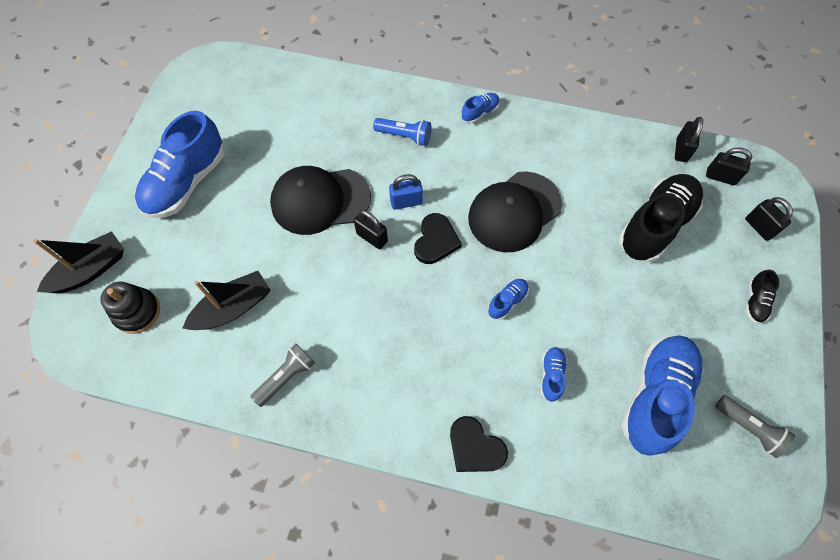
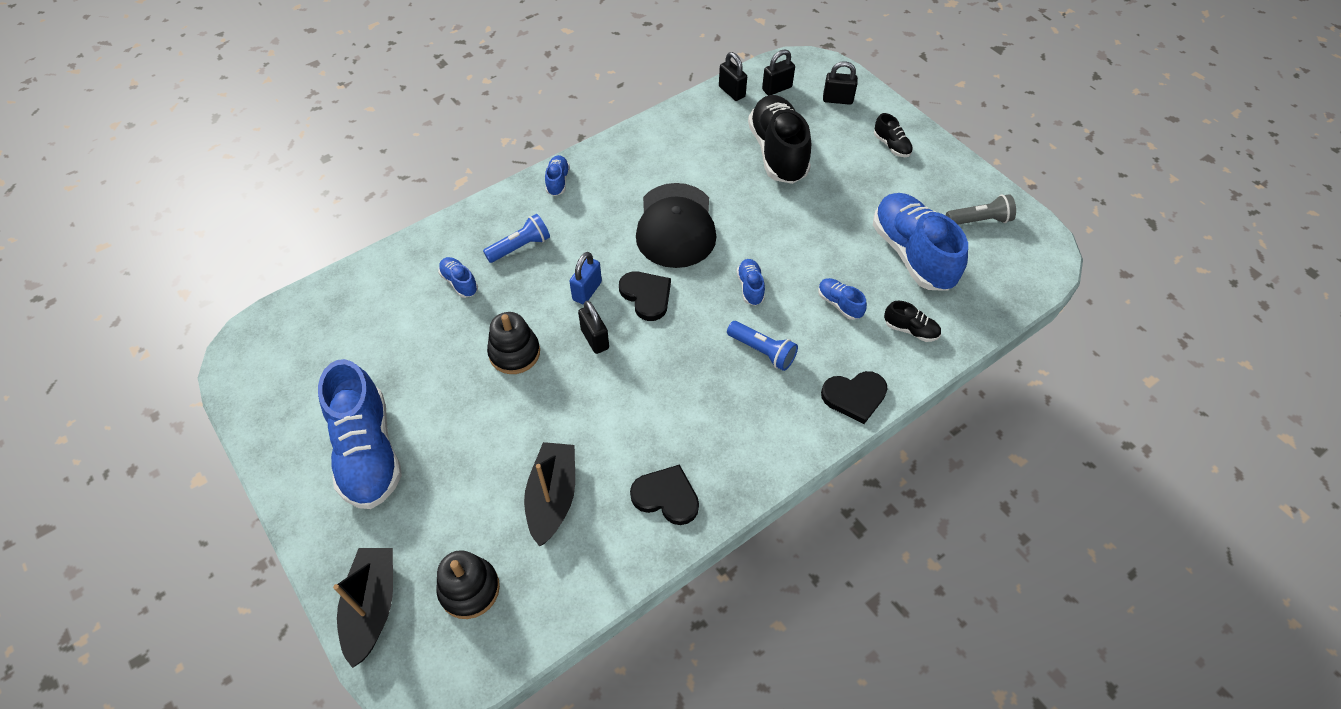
camera: 50 degrees left, 10 degrees down
(286, 377) = (666, 496): grey flashlight -> black heart
(320, 200) = (514, 353): black cap -> black stacking toy
(345, 127) = (459, 282): none -> blue shoe
(372, 237) = (595, 339): black padlock -> black padlock turned 75 degrees clockwise
(457, 352) = (762, 351): none -> blue flashlight
(577, 447) = (910, 330): none -> black shoe

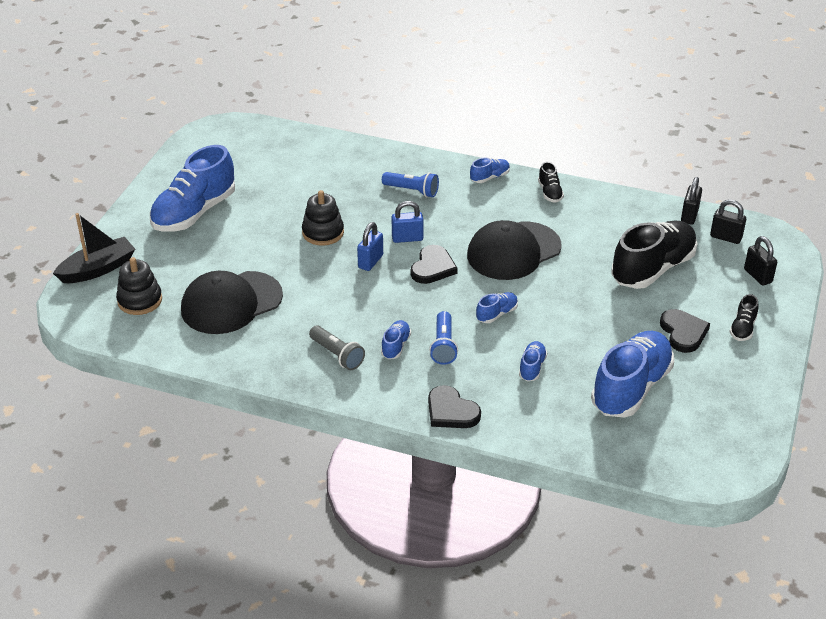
camera: 55 degrees right, 15 degrees down
(459, 282) = (354, 181): blue shoe -> blue shoe (396, 346)
(552, 497) = (231, 303): black boat -> black cap
(595, 339) = (370, 261): black padlock -> blue padlock
(666, 496) = (277, 353): black heart -> black heart (683, 332)
(910, 330) = (549, 417): black shoe -> black shoe (550, 192)
(979, 220) = (718, 415): grey flashlight -> grey flashlight (337, 355)

